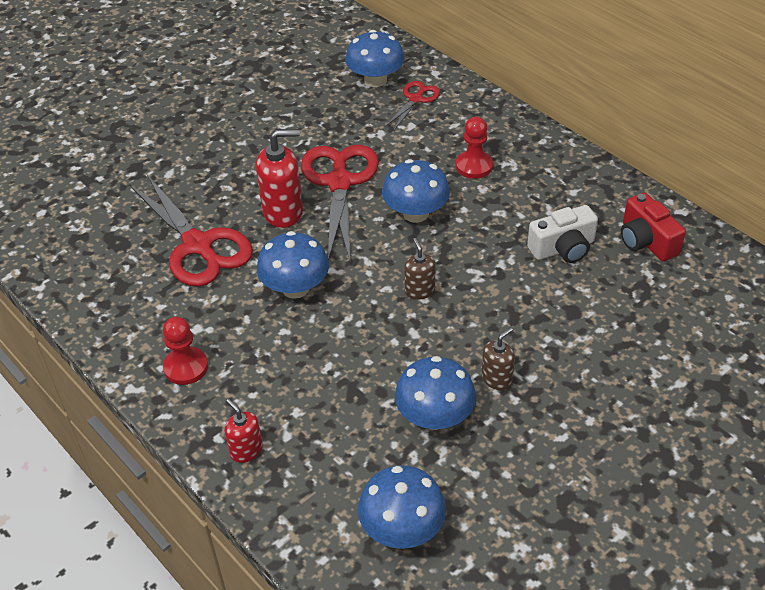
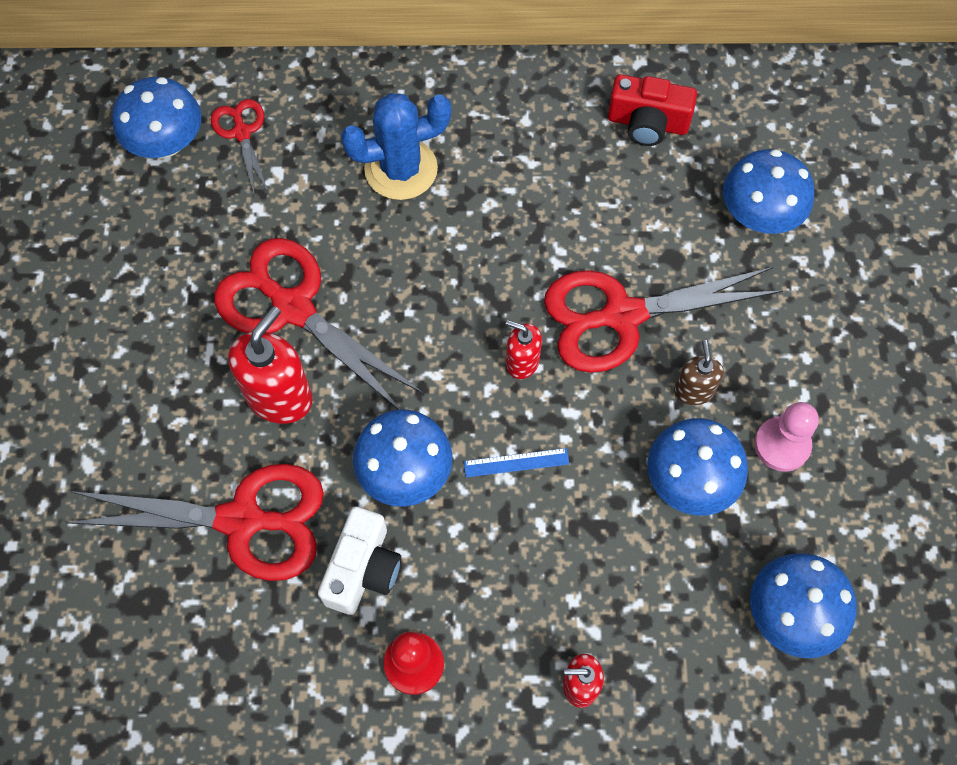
camera: 50 degrees left, 20 degrees up
(354, 330) = (516, 462): none -> blue ruler
(415, 213) = (413, 276): blue mushroom -> blue mushroom (759, 214)
(419, 291) = (522, 362): brown soap dispenser -> red soap dispenser
(474, 166) = (401, 169): red pawn -> blue cactus
(504, 314) = (622, 315): none -> red scissors
(513, 447) = (782, 445): none -> pink pawn
(563, 248) = (589, 195): white camera -> white camera (363, 569)

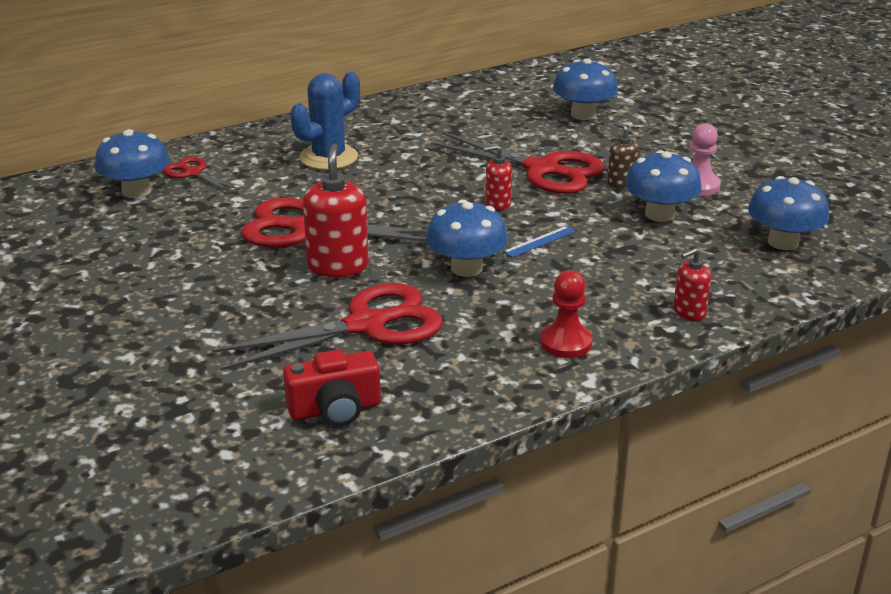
camera: 30 degrees left, 35 degrees down
(363, 569) = (482, 316): white camera -> none
(622, 315) = (542, 170): red scissors -> red scissors turned 105 degrees counterclockwise
(647, 123) = (476, 102): red camera -> red camera (335, 409)

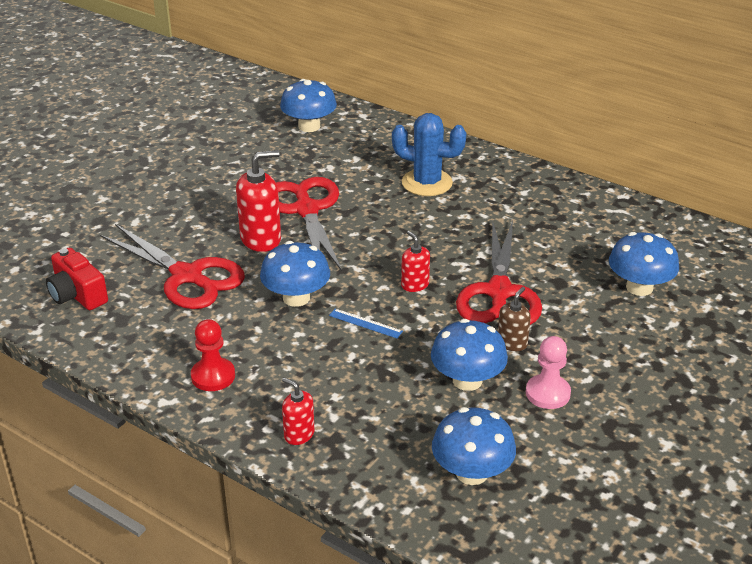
camera: 65 degrees right, 5 degrees up
(193, 173) = (353, 137): red scissors -> none

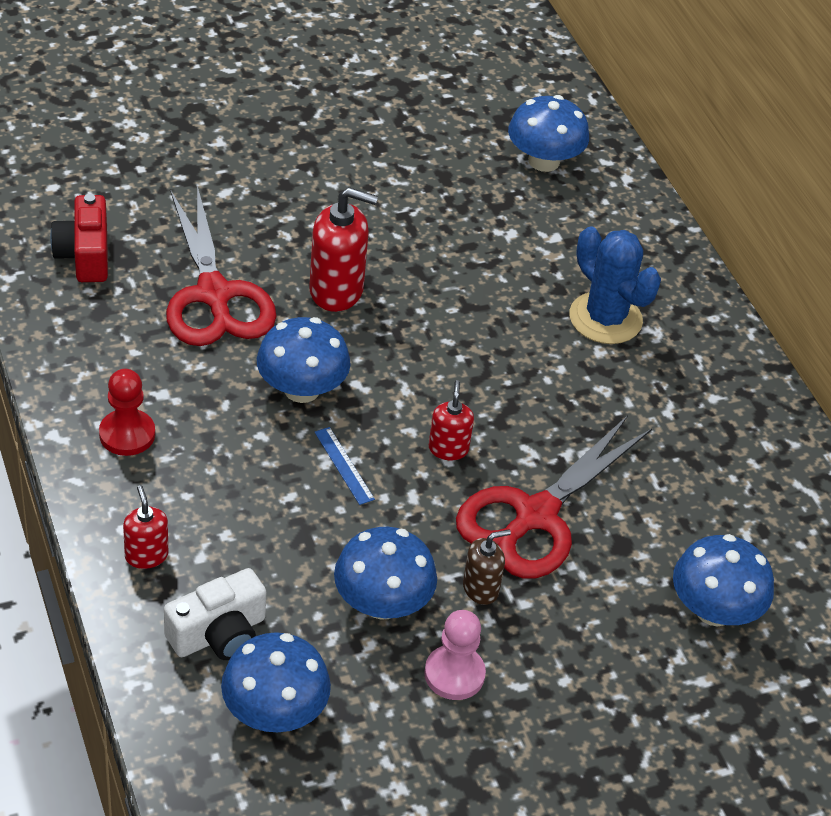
camera: 30 degrees right, 10 degrees up
(306, 210) = (425, 279): red scissors -> none
(391, 451) = (219, 634): none -> white camera

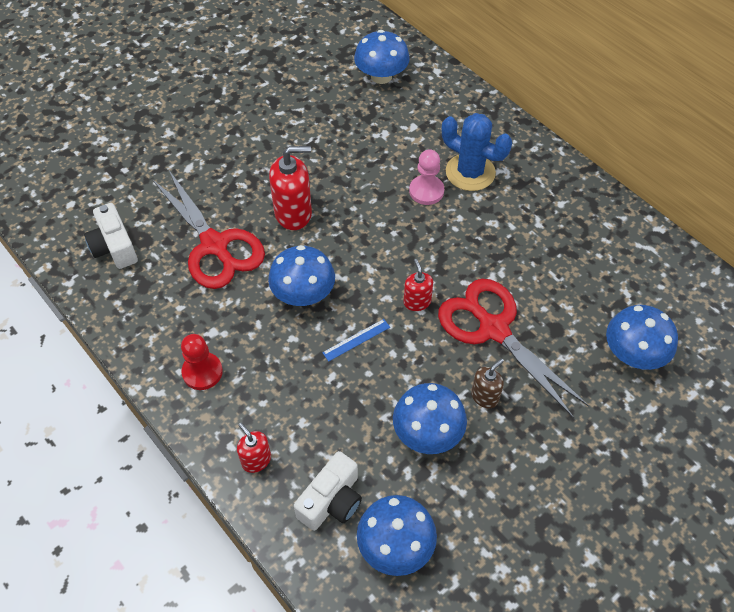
camera: 15 degrees left, 10 degrees up
(85, 255) = (114, 247): red camera -> white camera
(344, 465) = (356, 340): blue ruler -> blue ruler turned 75 degrees counterclockwise
(454, 674) = (498, 467): pink pawn -> pink pawn (426, 191)
(535, 515) = (493, 329): red scissors -> red scissors turned 120 degrees clockwise

